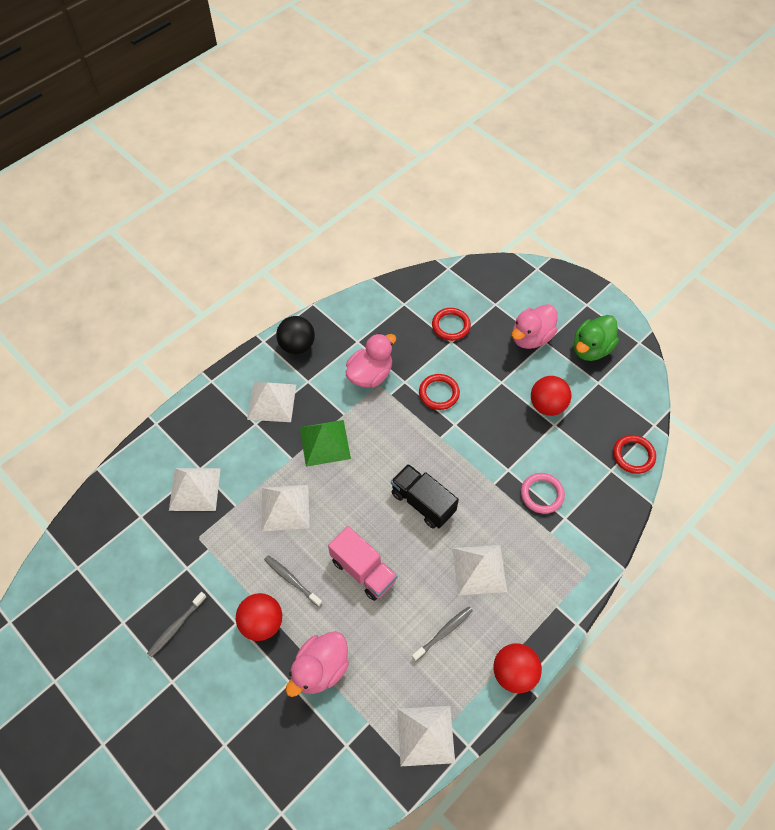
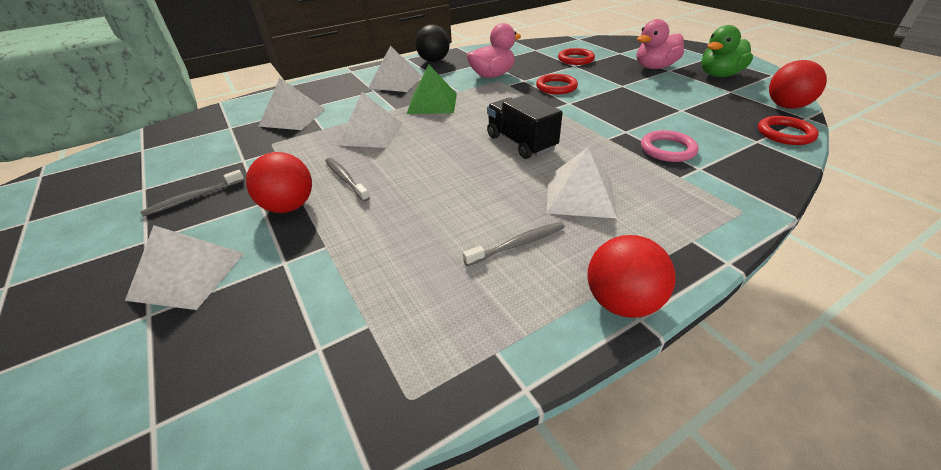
camera: 15 degrees right, 20 degrees down
(320, 669) = (333, 255): pink duck -> none
(363, 570) = (432, 181): pink truck -> none
(425, 735) = (453, 359): white pyramid -> white pyramid (187, 275)
(547, 405) = (672, 99): red ball -> red ball (786, 106)

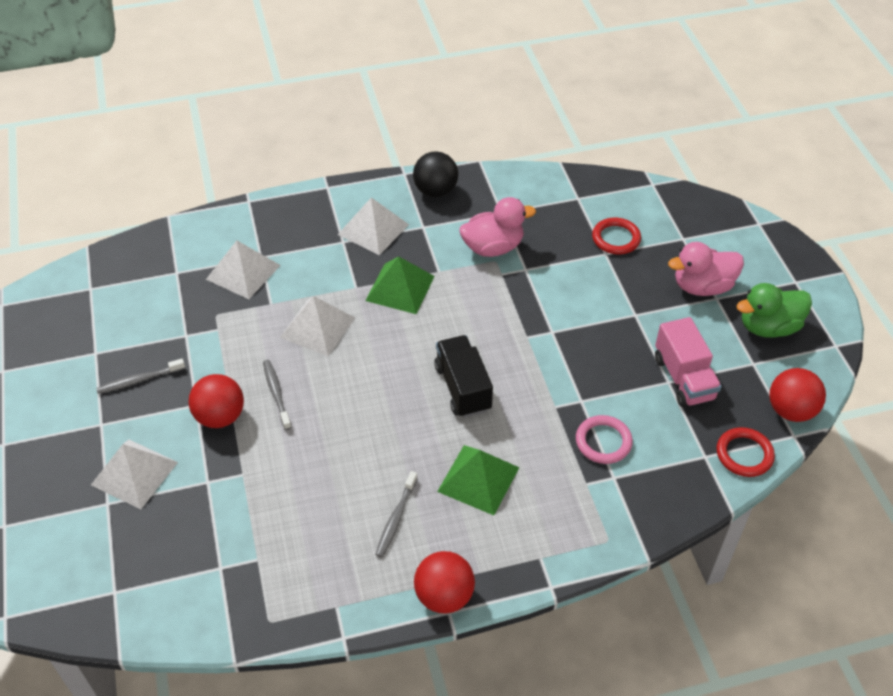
camera: 15 degrees right, 10 degrees up
(518, 244) = (396, 518): grey toothbrush -> grey toothbrush turned 120 degrees clockwise
(556, 87) = (555, 295): red ring -> none
(580, 195) = (478, 479): white pyramid -> green pyramid
(691, 106) = (684, 378): none -> pink truck

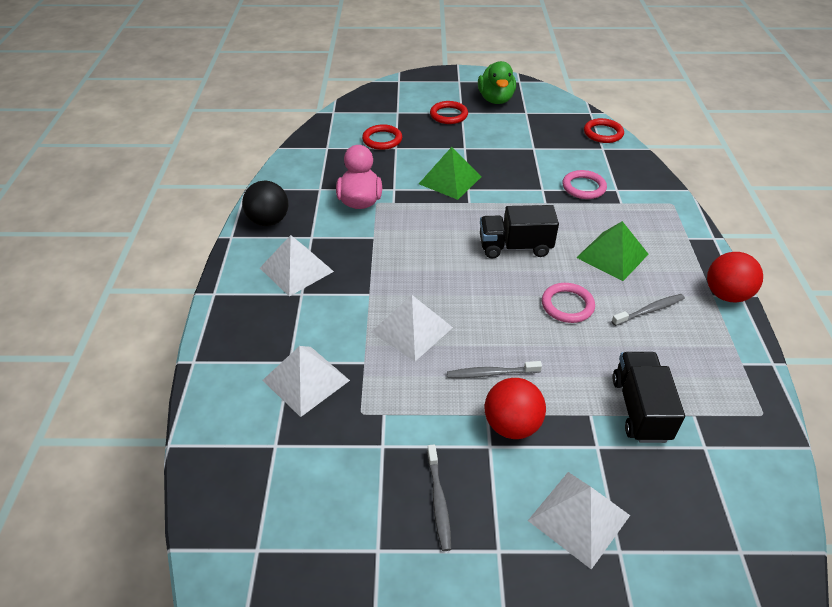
camera: 75 degrees left, 5 degrees down
(256, 513) = (640, 409): none -> black truck
(383, 443) = (567, 305): none -> pink ring
(396, 518) = (649, 310): grey toothbrush -> grey toothbrush turned 60 degrees counterclockwise
(400, 288) = (383, 264): green pyramid -> green pyramid (450, 180)
(684, 378) = (532, 141): pink truck -> none
(702, 286) = (448, 115): pink duck -> red ring
(790, 410) = (569, 108): red ball -> none

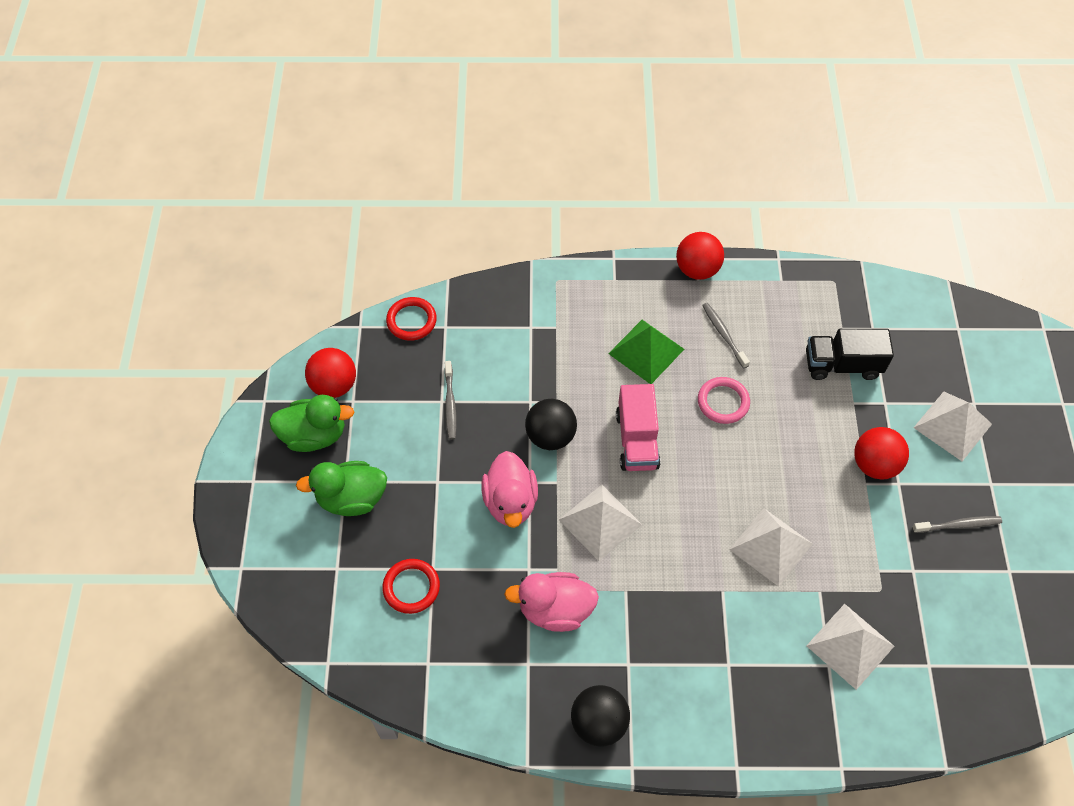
camera: 90 degrees left, 15 degrees up
(296, 269) = (689, 675): white pyramid -> white pyramid (600, 522)
(448, 115) = (351, 498): red ring -> green duck
(450, 180) = (510, 502): green pyramid -> pink duck
(491, 373) = (819, 477): grey toothbrush -> grey toothbrush (450, 404)
(511, 199) = (550, 436): none -> black ball
(515, 247) = (637, 440): black truck -> pink truck
(537, 105) = (334, 385): none -> red ball
(583, 187) = (526, 359): pink ring -> none

